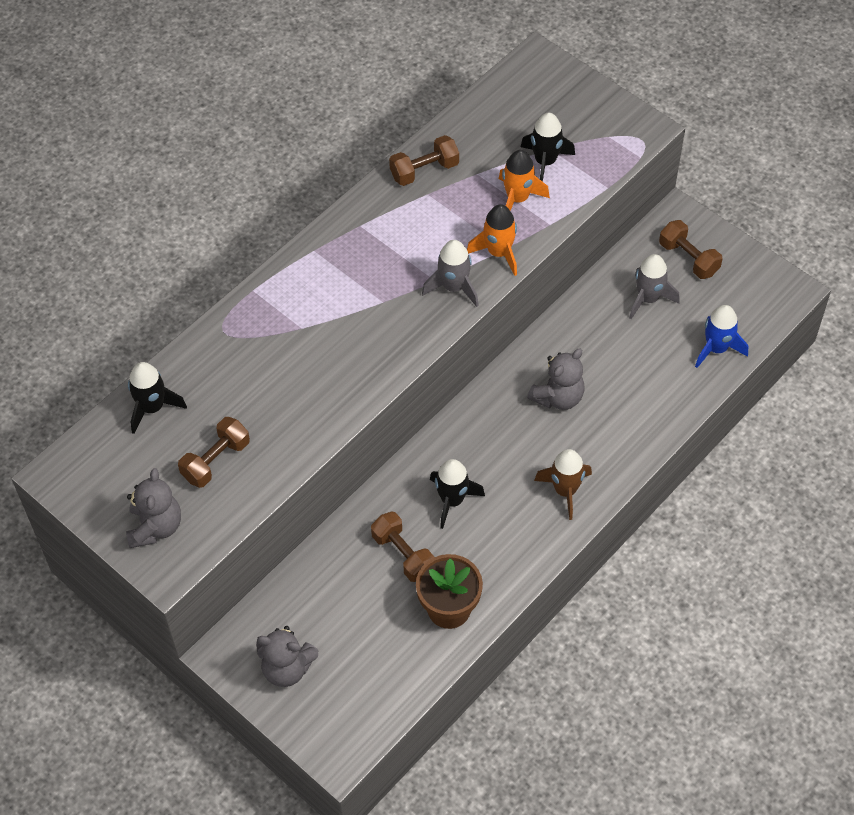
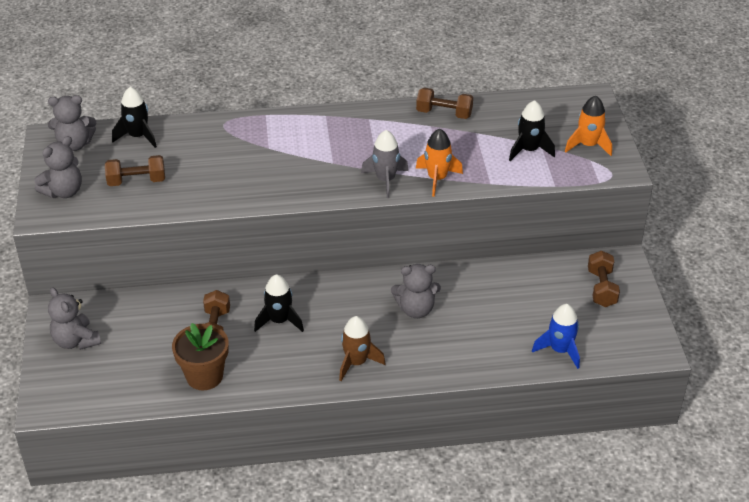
camera: 40 degrees right, 15 degrees down
(96, 464) = (75, 144): none -> grey teddy bear
(517, 199) = (486, 159): orange rocket -> orange rocket (588, 145)
(648, 298) = (545, 293): grey rocket -> none

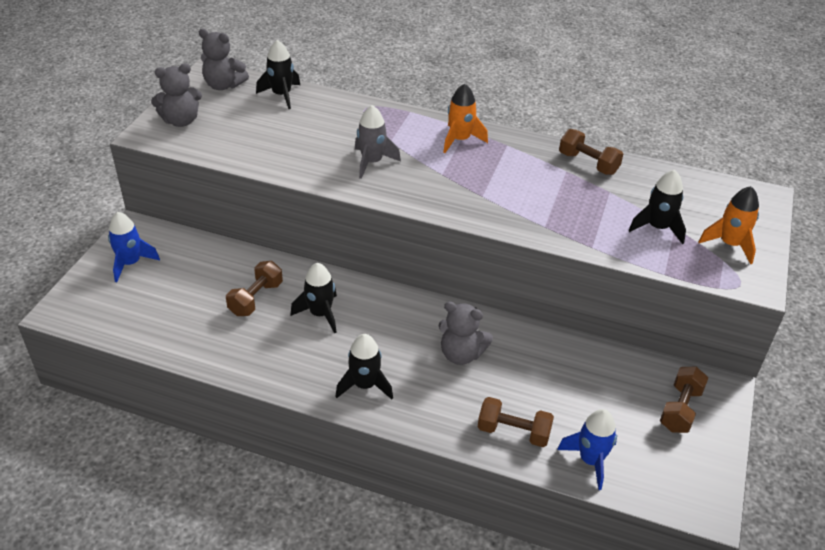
camera: 25 degrees right, 0 degrees up
(76, 341) = (130, 263): grey teddy bear -> blue rocket
(137, 181) = (249, 132): brown dumbbell -> brown dumbbell (513, 432)
(204, 376) = (213, 340): brown flower pot -> none
(356, 362) = (365, 385): brown rocket -> black rocket
(385, 180) = (482, 207): grey rocket -> grey rocket (372, 162)
(437, 179) = (537, 224): orange rocket -> orange rocket (460, 140)

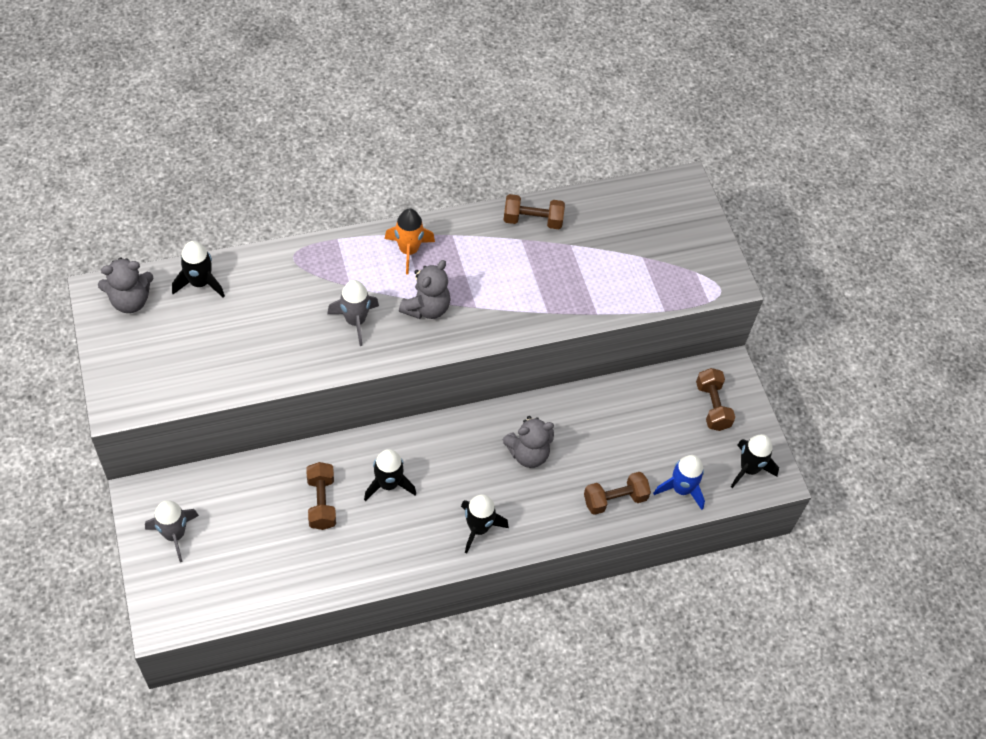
camera: 40 degrees left, 15 degrees up
(130, 263) = (175, 535): blue rocket -> grey rocket
(181, 121) = (134, 370): grey teddy bear -> grey teddy bear (426, 308)
(657, 228) = (630, 264): black rocket -> black rocket (749, 469)
(730, 244) = (691, 252): orange rocket -> none

